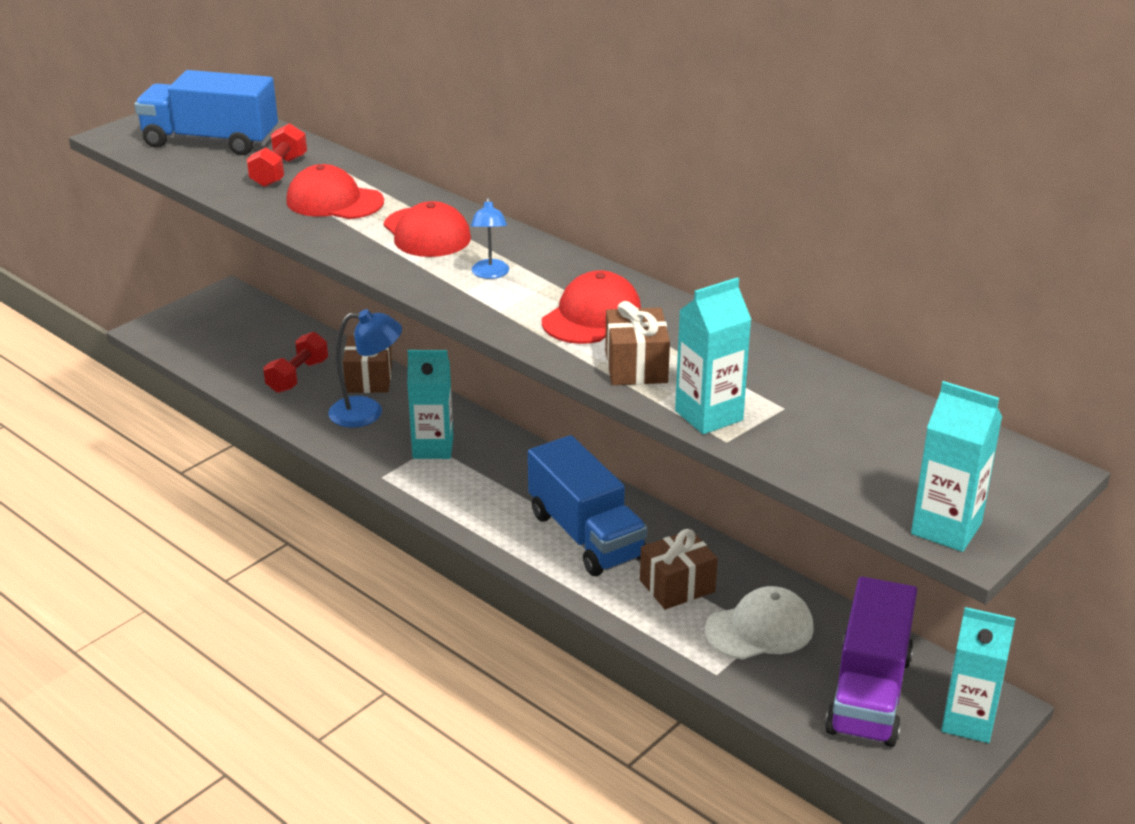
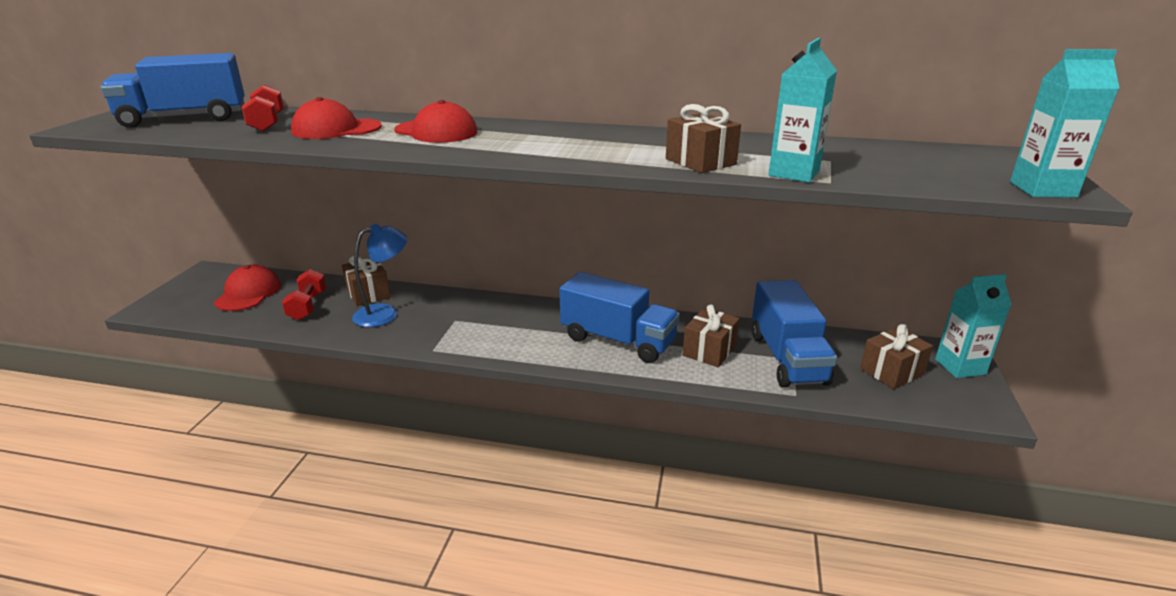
camera: 30 degrees left, 5 degrees down
(433, 448) = (456, 321): turquoise carton -> none
(490, 274) = (517, 141): blue lamp -> none
(592, 316) = (625, 146): red cap -> red cap (248, 293)
(760, 629) = (787, 358): white cap -> blue truck
(869, 693) = (891, 371): purple truck -> brown gift

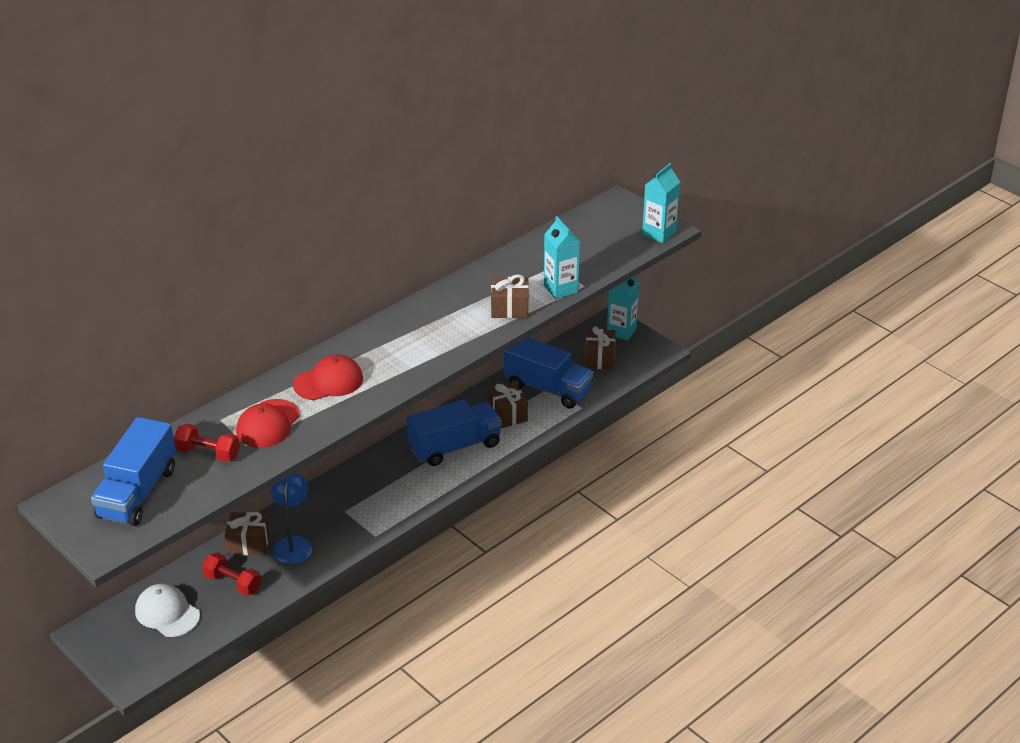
camera: 55 degrees left, 10 degrees up
(248, 293) = (167, 613): red cap -> white cap

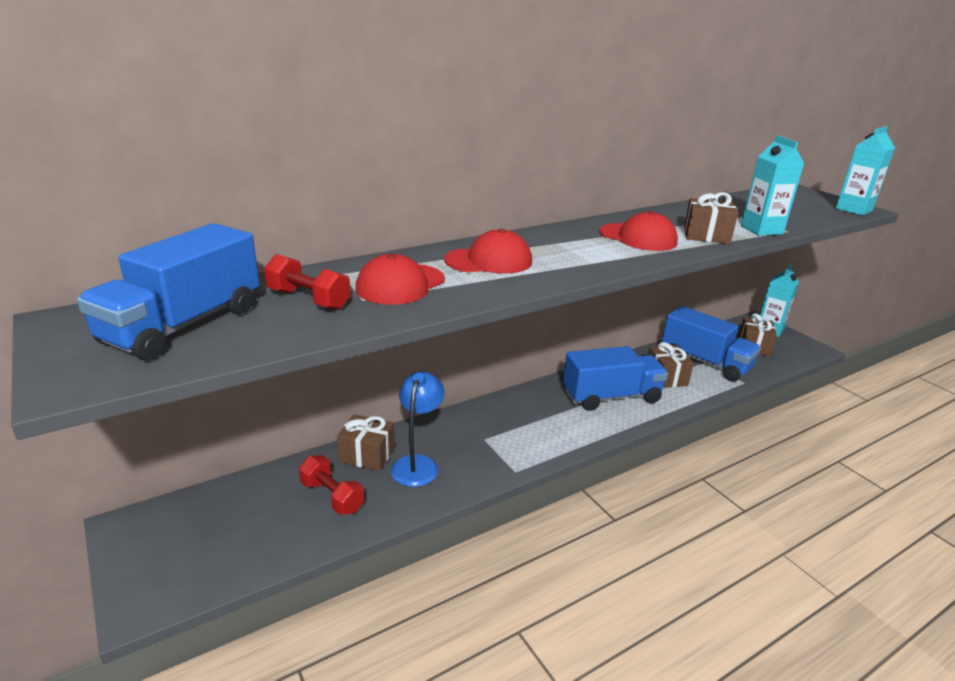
camera: 10 degrees right, 10 degrees down
(167, 613) = (237, 519): white cap -> none
(450, 323) = (638, 237): none -> red cap

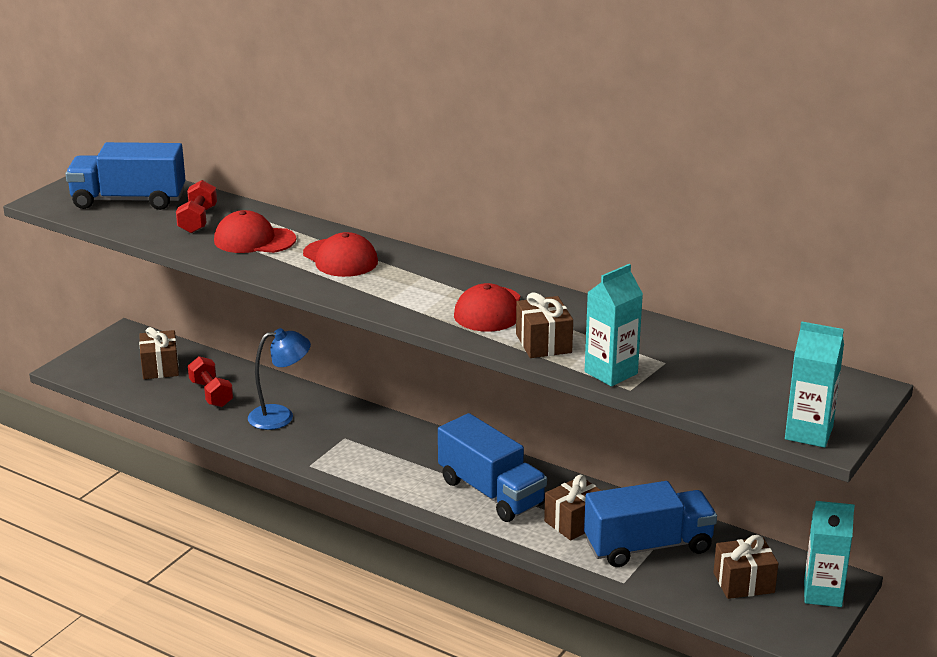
camera: 65 degrees right, 0 degrees up
(332, 496) = (211, 394): red dumbbell -> red dumbbell turned 45 degrees counterclockwise
(367, 455) = (273, 390): brown gift -> brown gift (160, 367)
(705, 362) = (648, 546): blue truck -> blue truck turned 120 degrees counterclockwise

